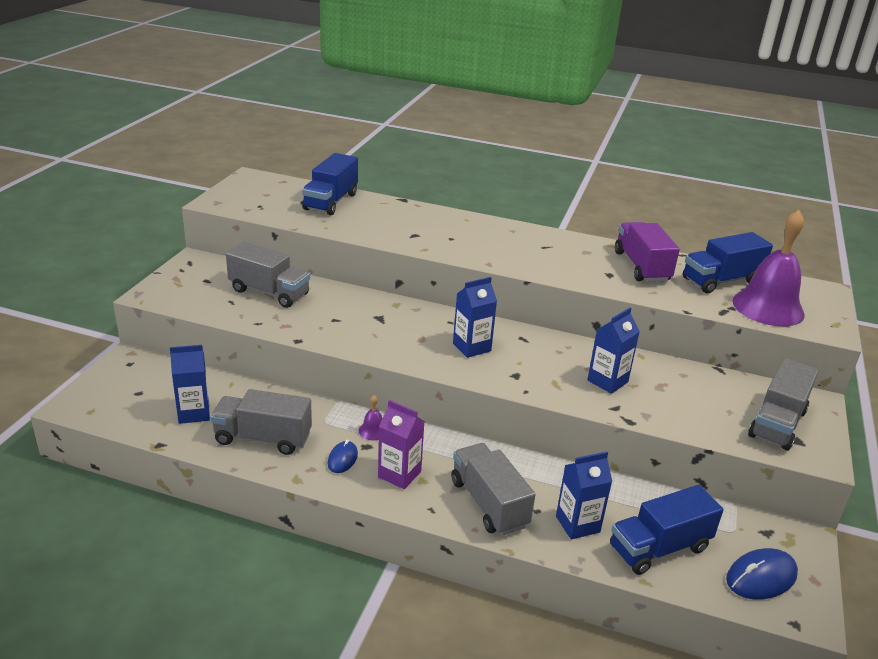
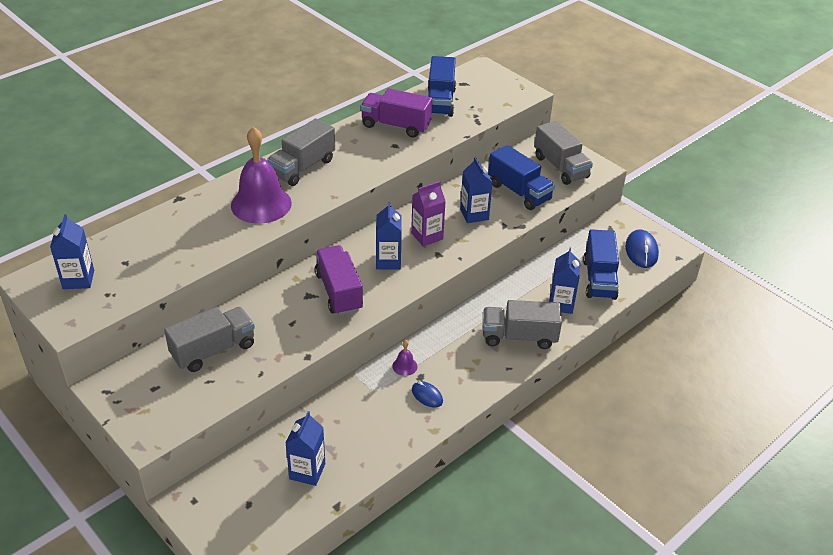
camera: 60 degrees left, 10 degrees up
(263, 438) = (372, 435): grey truck -> grey truck (302, 167)
(267, 191) = (78, 279): none -> blue carton
(331, 201) = (142, 244): blue truck -> blue truck (519, 192)
(399, 332) = (339, 292): none -> purple truck
(399, 474) = (463, 370): purple carton -> purple carton (427, 236)
(768, 307) = (485, 101): purple bell -> purple bell (261, 204)

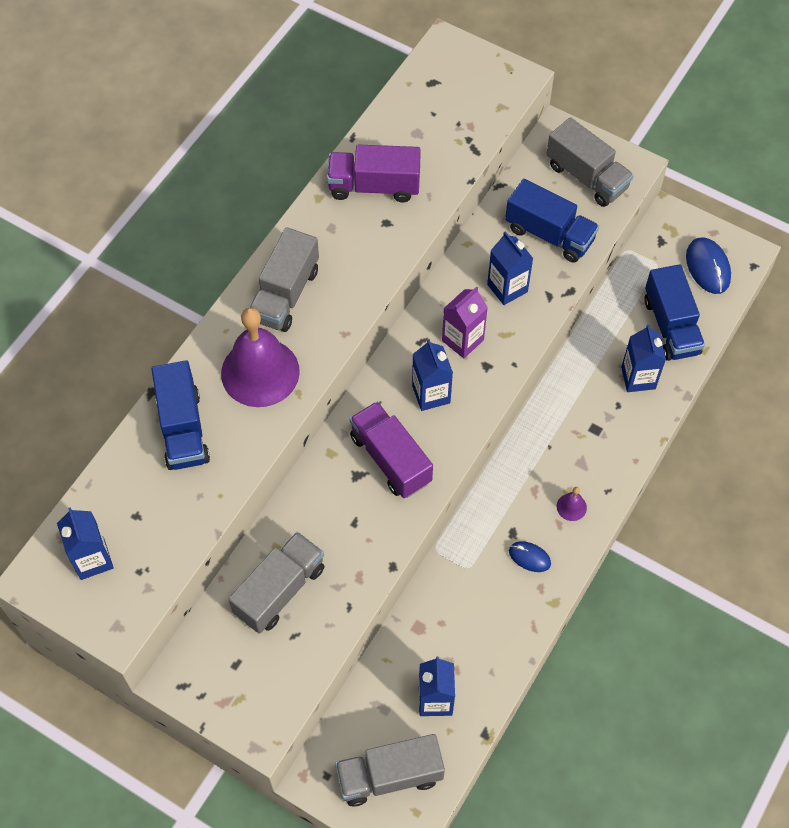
camera: 15 degrees left, 20 degrees up
(404, 366) = (489, 523): purple bell -> purple bell (571, 507)
(440, 101) = (414, 125): blue truck -> blue truck (183, 429)
(519, 337) = (605, 441): grey truck -> grey truck (389, 776)

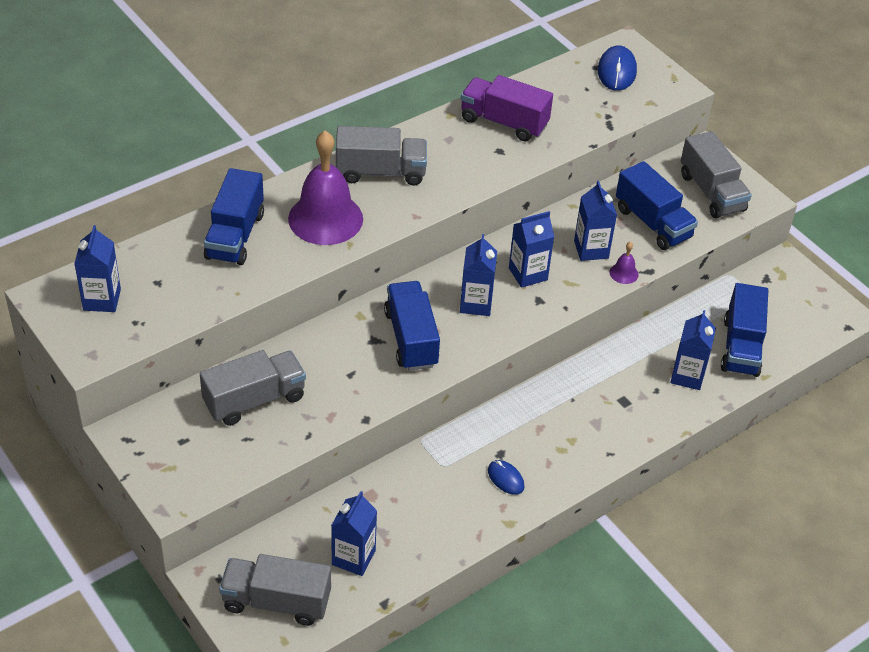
camera: 20 degrees right, 15 degrees down
(285, 295) = (380, 172): grey truck -> grey truck turned 135 degrees counterclockwise
(390, 459) = (411, 339): purple truck -> blue truck
(462, 340) = (528, 274): purple carton -> blue carton
(571, 507) = (567, 453): purple bell -> purple bell (624, 273)
(707, 267) = (801, 313): blue mouse -> blue mouse (616, 71)

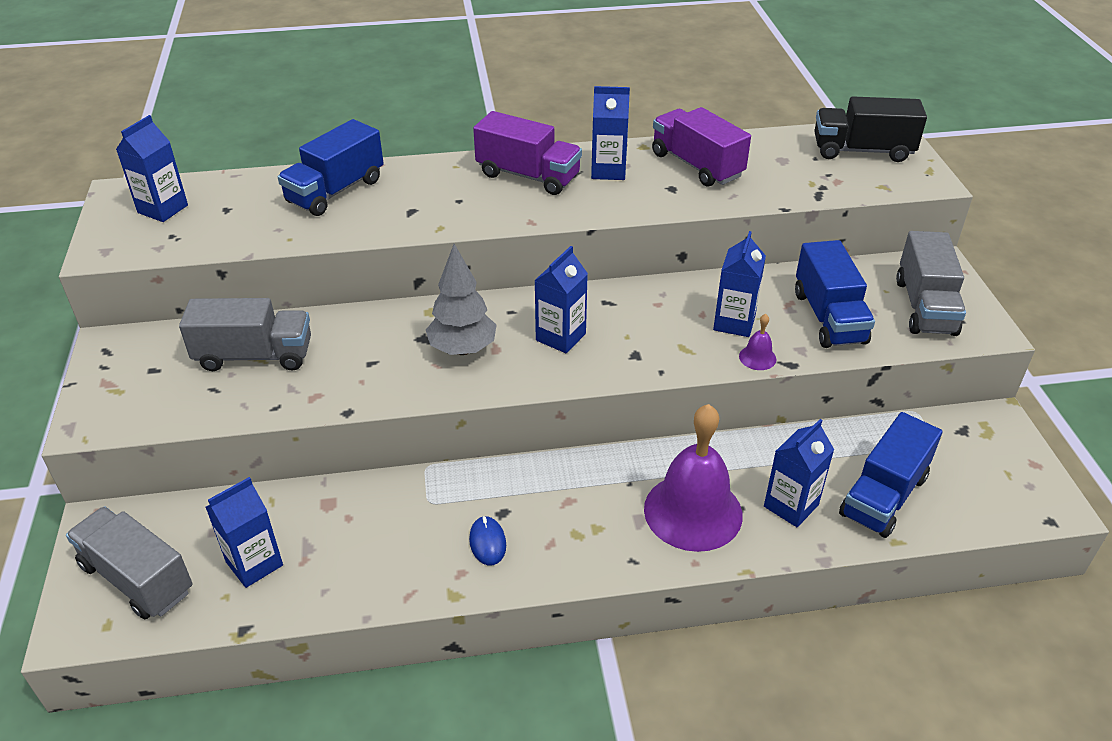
camera: 30 degrees right, 5 degrees down
(325, 218) = (436, 200): purple bell -> purple bell (693, 511)
(380, 172) = (528, 176): grey truck -> purple truck
(411, 339) = (462, 349): blue truck -> grey tree
(528, 274) = (642, 325): blue carton -> blue carton (608, 171)
(616, 71) = (862, 151): blue mouse -> black truck

